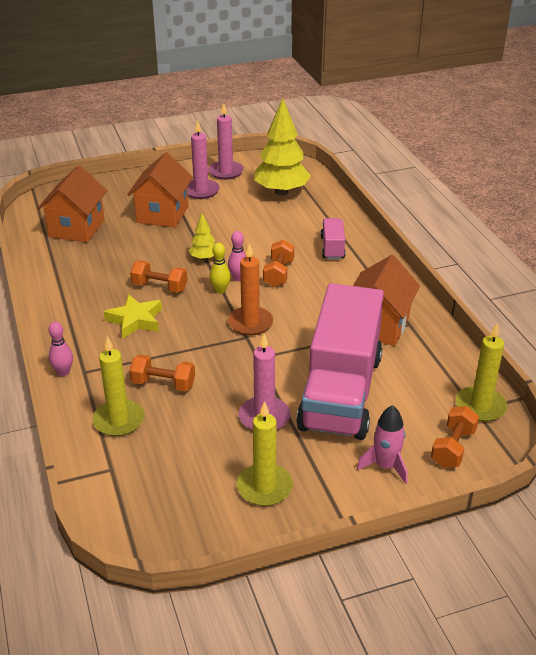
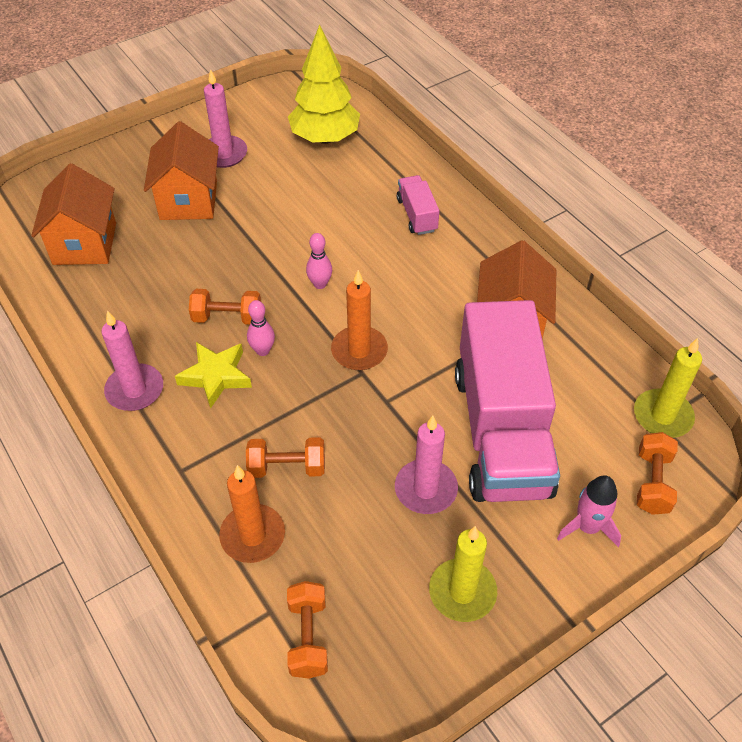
camera: 15 degrees left, 15 degrees up
(63, 372) = (154, 477): pink bowling pin -> pink bowling pin (263, 350)
(119, 420) = (252, 535): yellow candle -> orange candle
(204, 258) = (266, 261): yellow tree -> none
(220, 290) = (305, 308): yellow bowling pin -> none
(226, 172) = (244, 118): pink candle -> pink candle (135, 390)
(278, 273) = (366, 267): orange dumbbell -> orange dumbbell (308, 637)

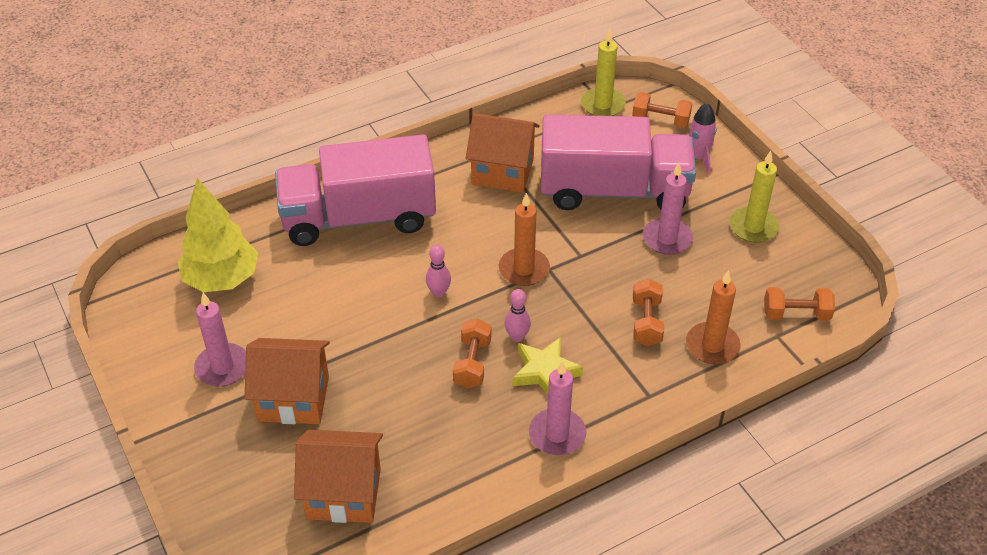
camera: 85 degrees left, 5 degrees down
(417, 215) = (359, 218): pink truck -> pink truck, size x2.40

